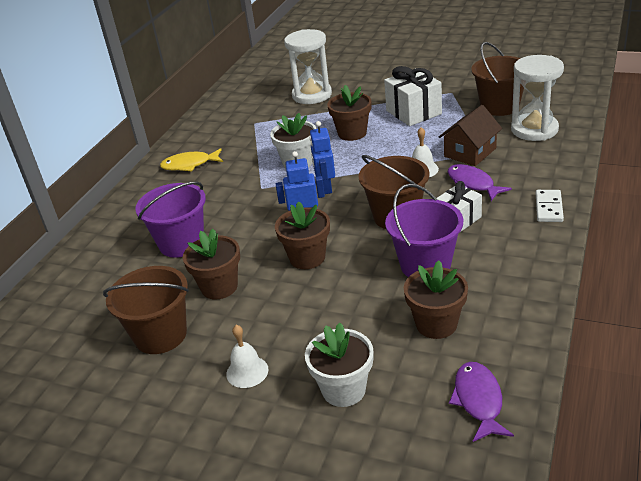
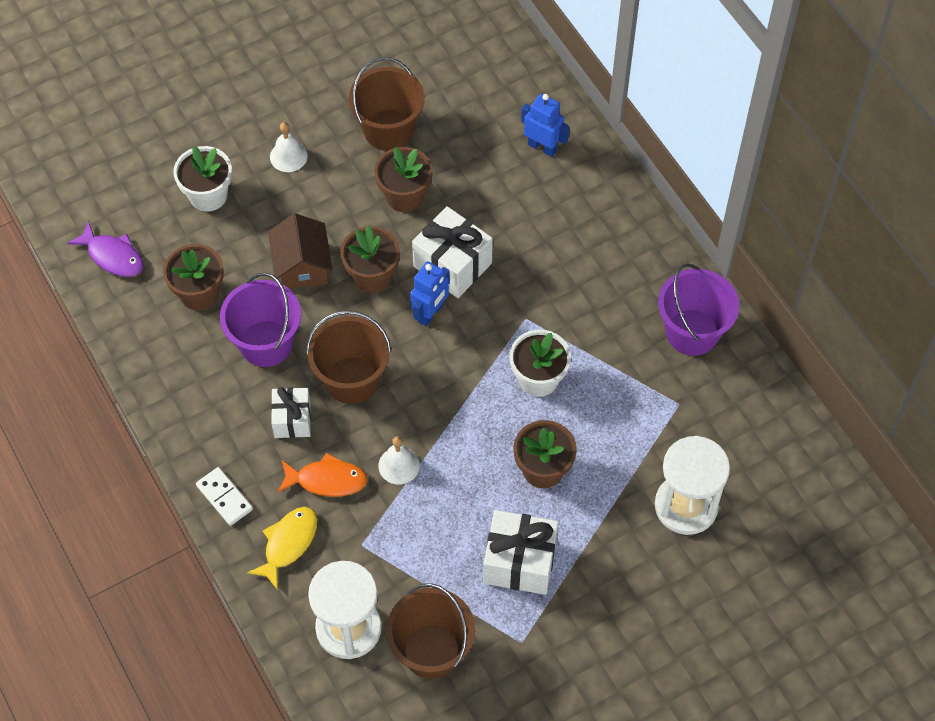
camera: 125 degrees right, 25 degrees up
(181, 243) = (500, 207): purple bucket -> purple bucket (692, 332)
(189, 165) = (645, 291): yellow fish -> yellow fish (288, 543)
(255, 233) = (452, 265): none -> white gift
(325, 187) = (463, 367): blue robot -> blue robot (542, 147)
(470, 152) = (379, 531): brown house -> brown house (302, 266)
(472, 184) = (327, 480): purple fish -> orange fish

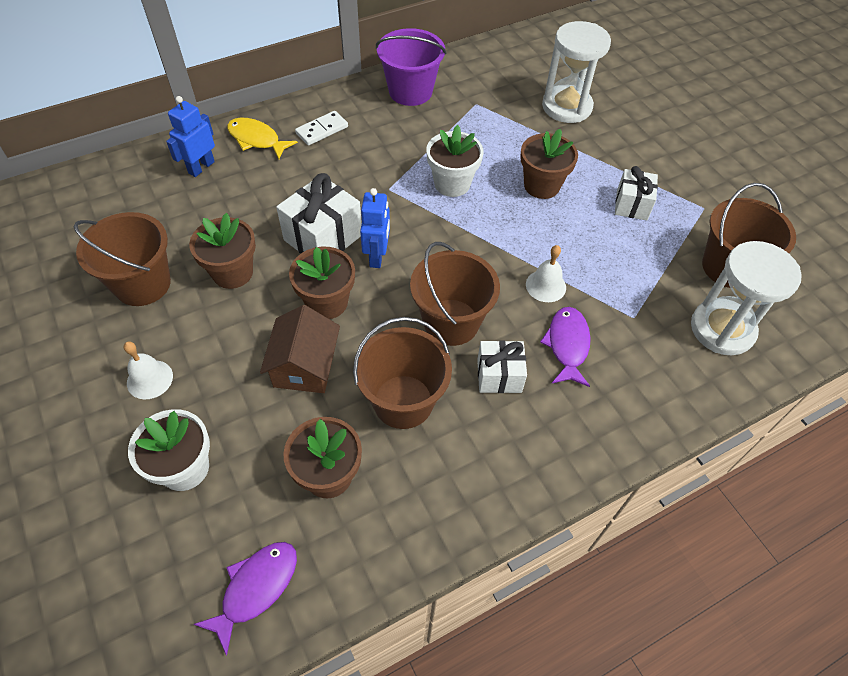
camera: 90 degrees left, 5 degrees down
(224, 497) = (598, 442): white domino -> white domino (322, 130)
(266, 343) = (403, 401): purple bucket -> brown bucket
(288, 543) = (643, 380): yellow fish -> yellow fish (256, 139)
(302, 266) = (305, 366): brown house -> brown house turned 75 degrees counterclockwise
(327, 480) = (567, 345): orange fish -> purple fish
(430, 313) = (377, 256): blue robot -> blue robot turned 60 degrees clockwise
(519, 562) = (632, 205): white gift -> white gift, size x0.64

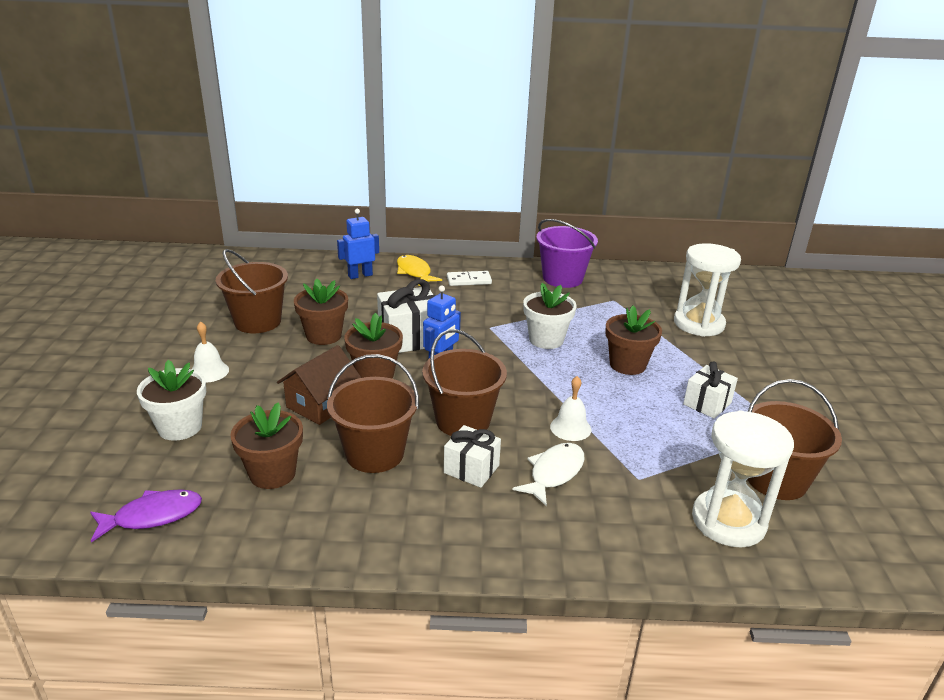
camera: 30 degrees right, 25 degrees down
(567, 345) = (554, 473): purple fish -> white fish

